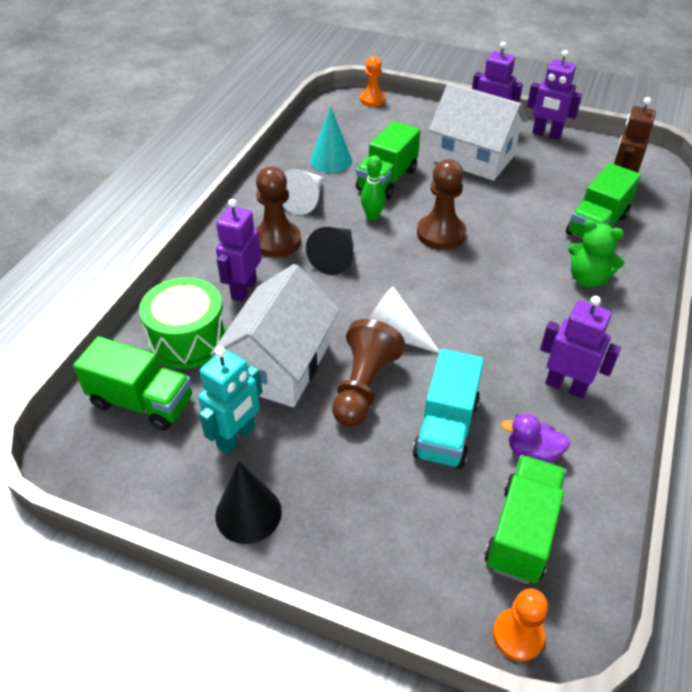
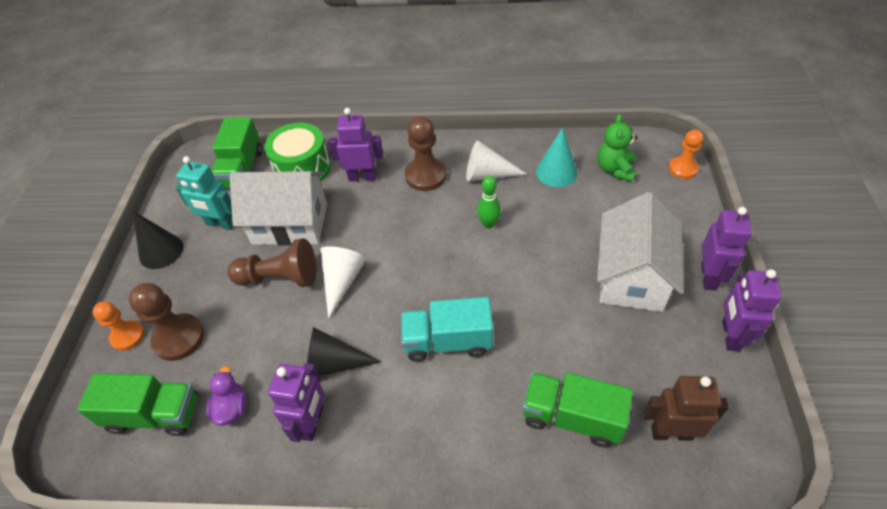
camera: 75 degrees right, 5 degrees up
(335, 257) = (421, 217): black cone -> black cone (333, 363)
(387, 180) = (550, 218): green truck -> none
(440, 233) = (487, 280): brown pawn -> brown pawn (179, 338)
(446, 429) = (247, 341): turquoise truck -> turquoise truck (448, 341)
(518, 635) = (71, 427): orange pawn -> orange pawn (127, 336)
(587, 279) = (472, 420): green teddy bear -> green teddy bear (615, 169)

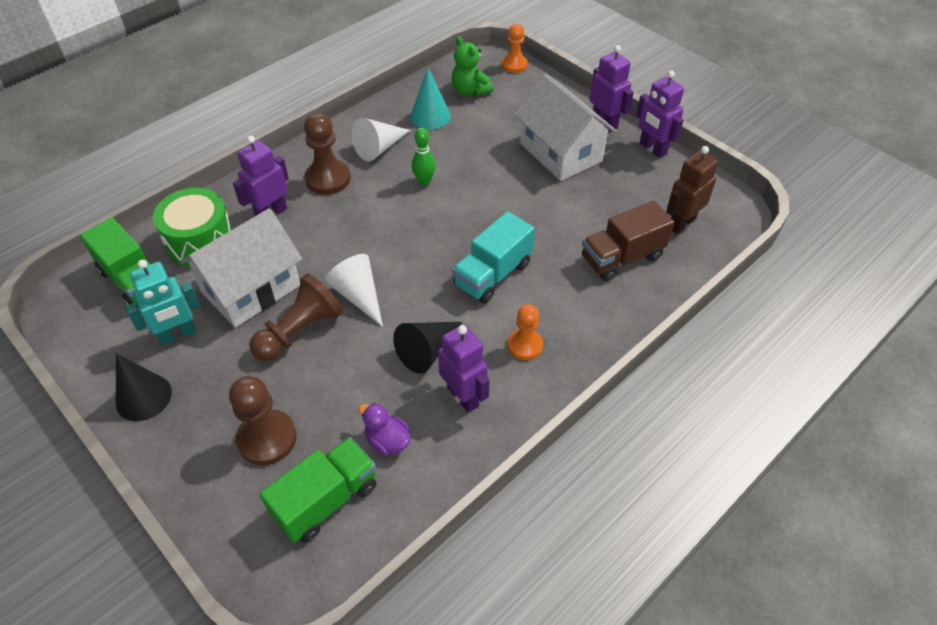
camera: 50 degrees left, 0 degrees up
(127, 336) = (211, 477): orange pawn -> orange pawn (525, 345)
(572, 417) = (622, 257): green truck -> brown truck

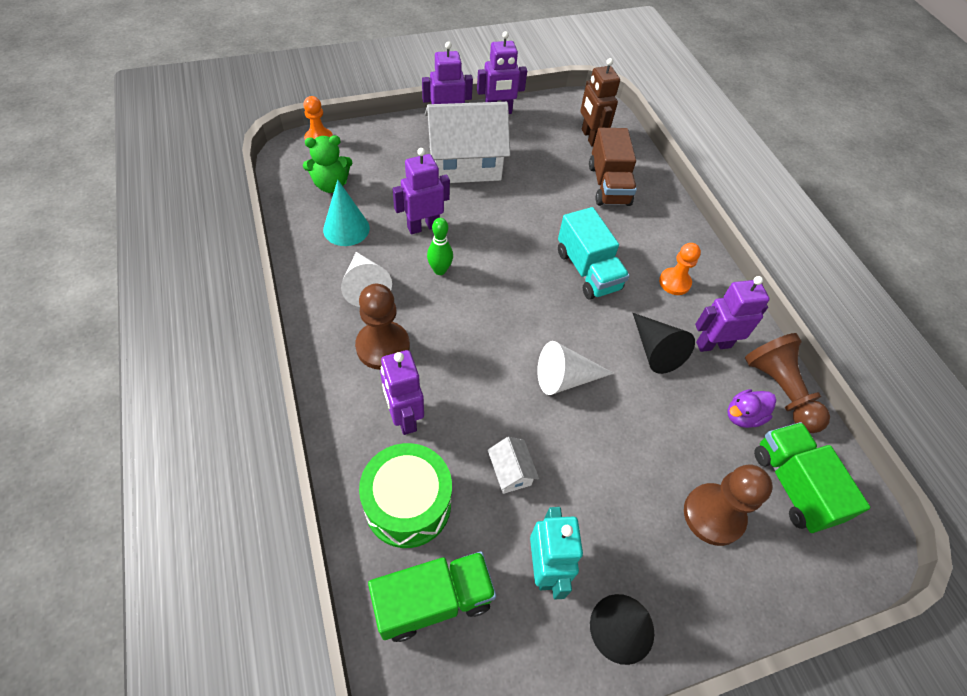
camera: 70 degrees left, 5 degrees up
(251, 289) = (511, 472): white house -> white house, size x0.42
(300, 331) = (590, 444): brown pawn -> brown pawn (779, 390)
(465, 155) = (423, 226): none -> purple robot

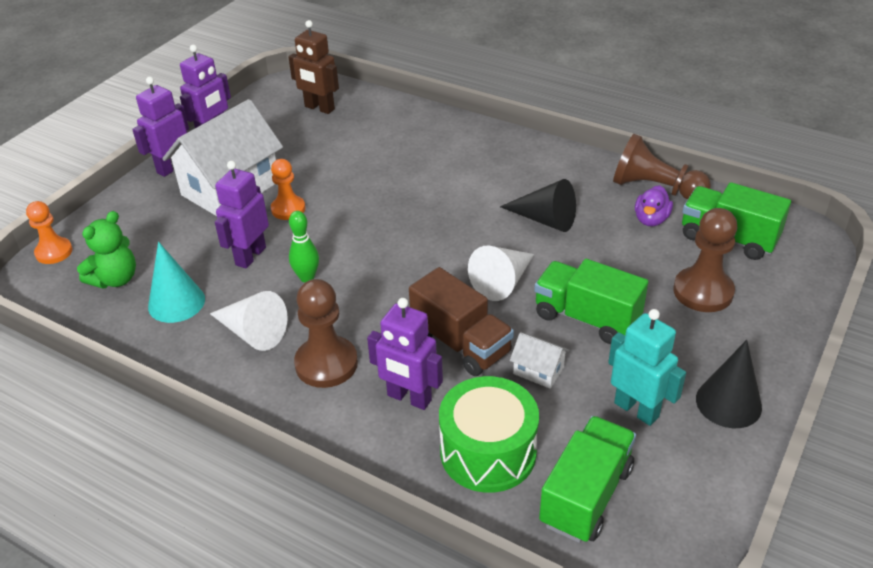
camera: 35 degrees left, 15 degrees down
(588, 270) = (431, 200): turquoise truck -> none
(593, 459) = (586, 318): none -> green truck
(608, 185) = (376, 133): brown truck -> brown truck (461, 343)
(674, 282) = (506, 167): orange pawn -> orange pawn (288, 209)
(713, 344) = (579, 189): purple robot -> none

